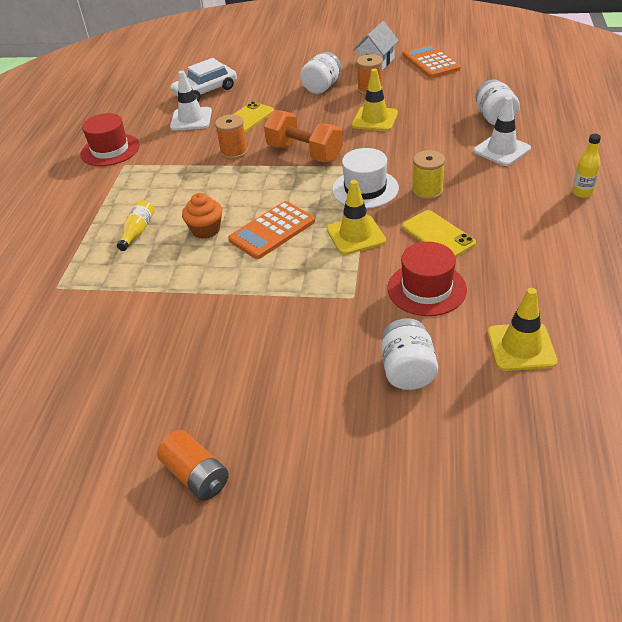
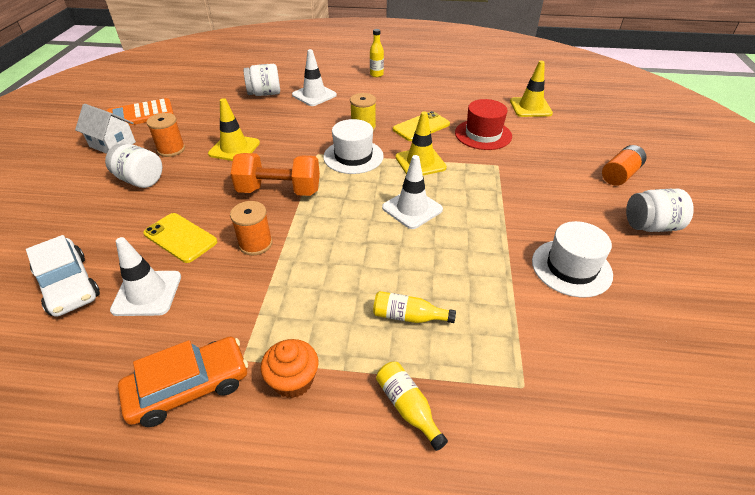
camera: 95 degrees left, 0 degrees up
(63, 233) = (408, 407): none -> yellow bottle
(110, 150) = (189, 387): red hat -> orange car
(168, 335) = (571, 268): none -> white hat
(196, 475) = (706, 235): orange battery -> orange battery (620, 175)
(206, 230) = (408, 255): orange cupcake -> orange cupcake (293, 380)
(272, 231) = (412, 208): orange calculator -> white traffic cone
(304, 153) = (279, 191): orange dumbbell -> orange dumbbell turned 60 degrees clockwise
(407, 371) = (565, 145): white jar -> white jar (650, 226)

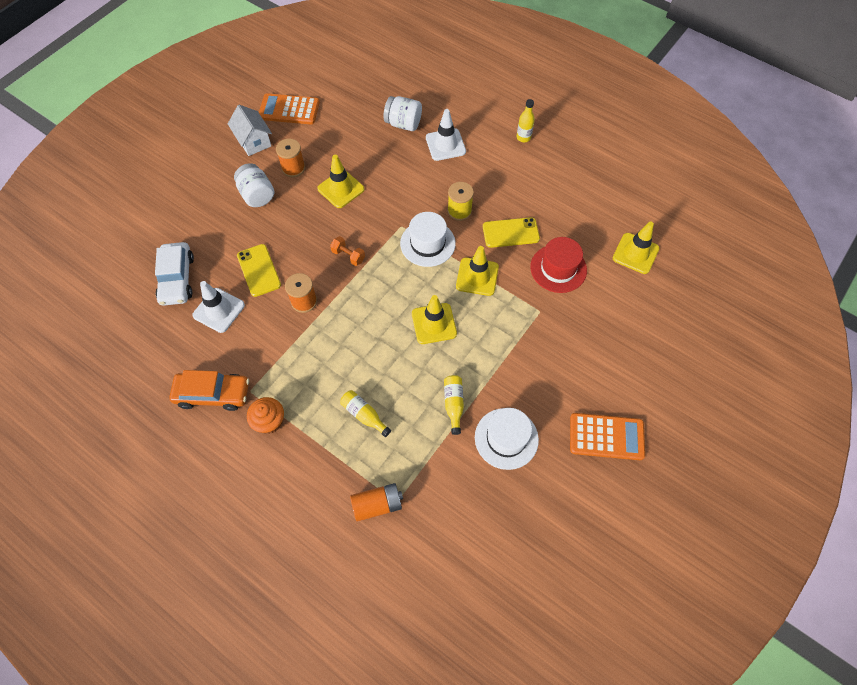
camera: 30 degrees right, 20 degrees up
(279, 191) = (348, 255): orange dumbbell -> orange dumbbell, size x0.49
(408, 407) = (321, 474): yellow bottle -> yellow bottle (453, 404)
(412, 208) = (434, 323): white traffic cone -> yellow traffic cone
(620, 175) = (637, 375): orange battery -> orange battery (377, 504)
(650, 226) = (606, 437): white jar -> orange calculator

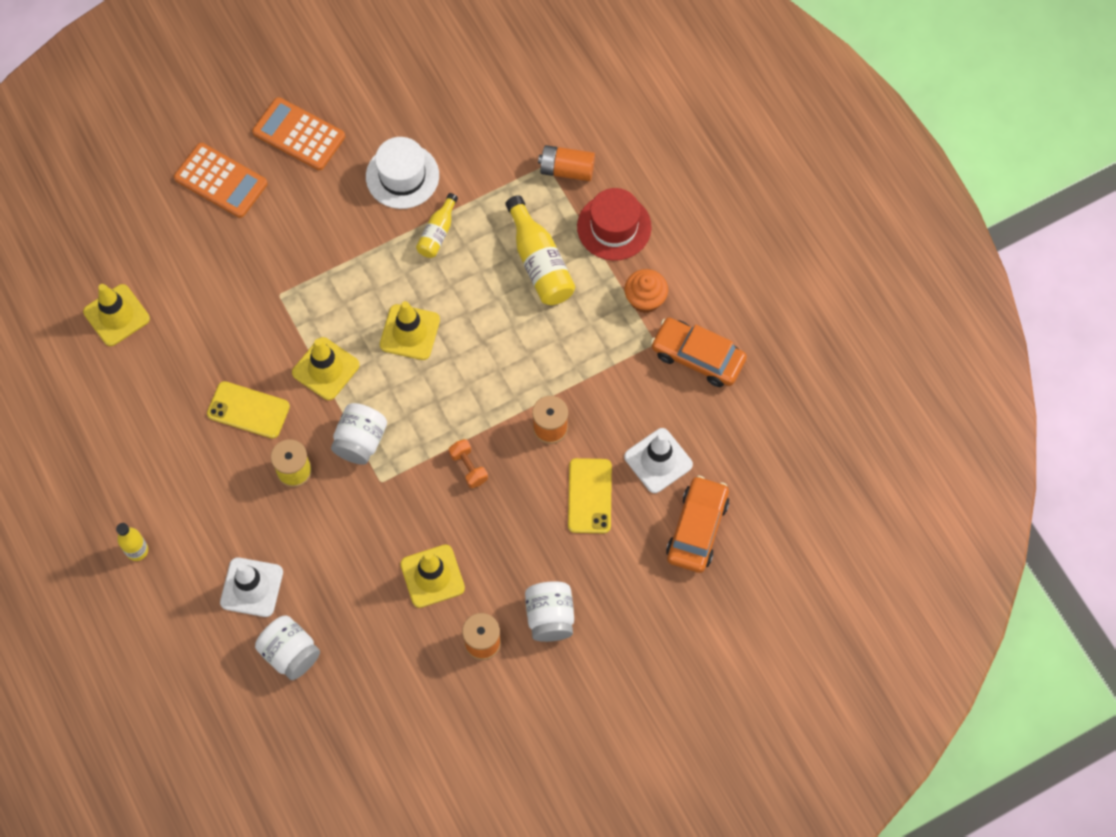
camera: 155 degrees left, 5 degrees up
(177, 279) = (697, 529): white car -> orange car
(254, 141) = (520, 719): white house -> none
(289, 110) = (445, 759): orange calculator -> orange calculator (221, 181)
(364, 415) = (539, 262): yellow bottle -> yellow bottle, size x1.68
(427, 243) = (360, 441): white hat -> white jar
(558, 268) = (222, 337): red hat -> red hat (614, 227)

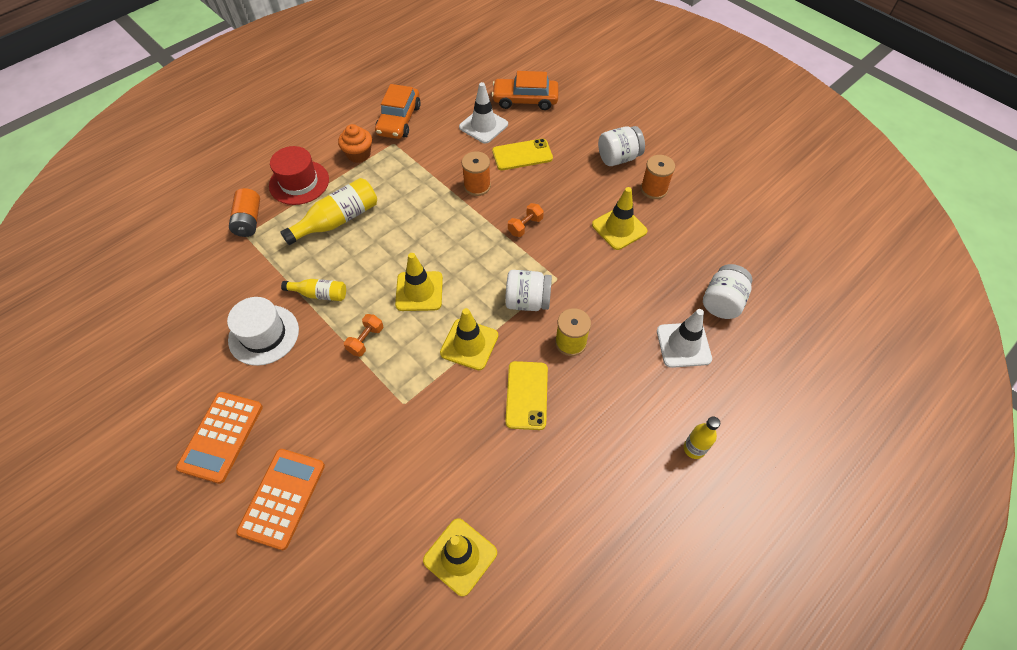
camera: 105 degrees left, 10 degrees down
(364, 270) = (366, 340): none -> orange dumbbell

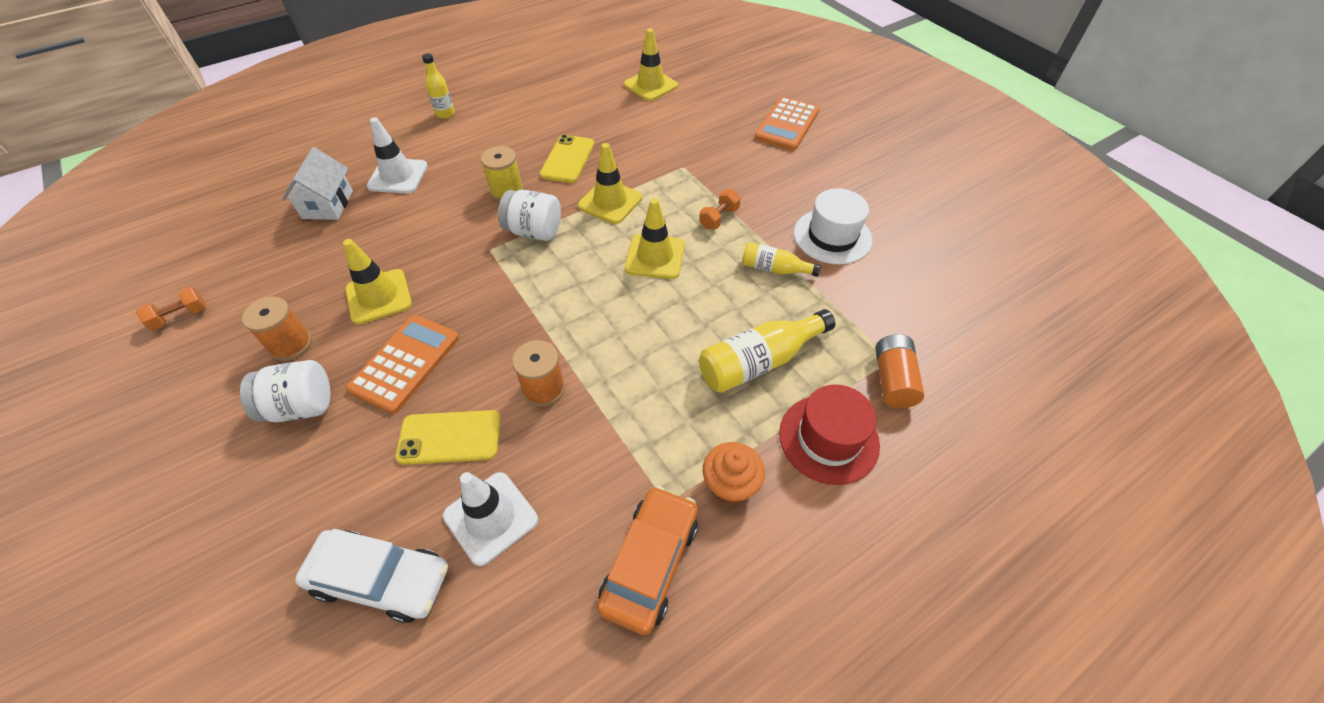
camera: 170 degrees left, 5 degrees down
(221, 437) = (851, 164): orange calculator -> orange calculator (405, 363)
(525, 100) = (381, 579): orange car -> white car
(525, 226) = (499, 316): orange dumbbell -> orange dumbbell (180, 316)
(722, 302) = (328, 204): white jar -> white house

